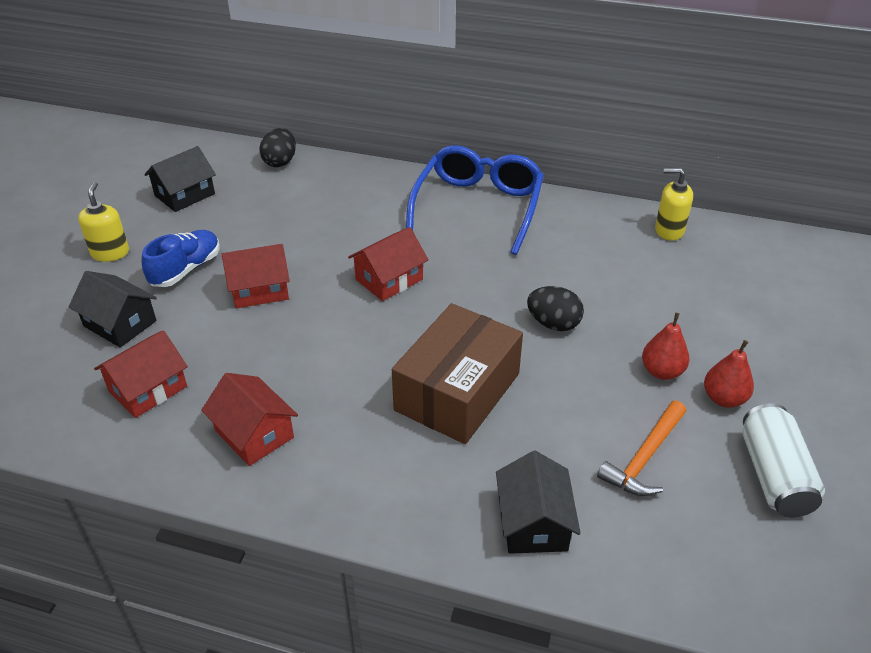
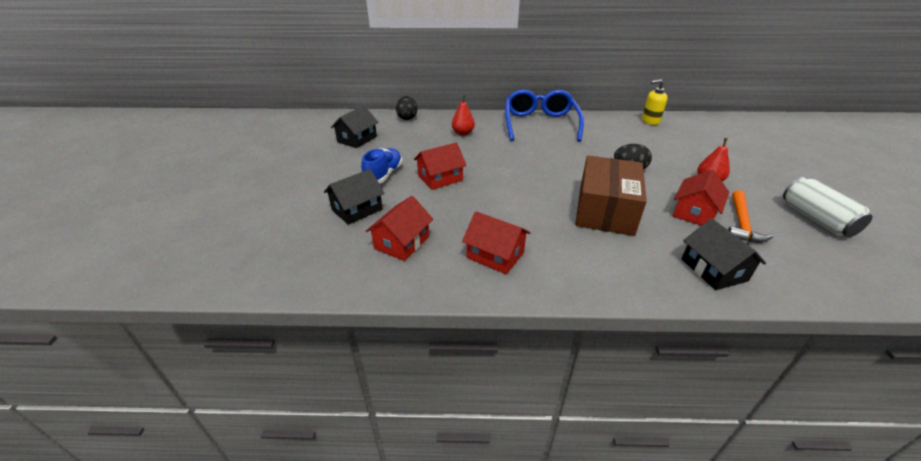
camera: 15 degrees left, 5 degrees down
(110, 253) = (325, 174): yellow soap dispenser -> none
(120, 323) = (357, 209): black house -> black house turned 60 degrees counterclockwise
(389, 279) = (517, 162): red house -> red house (694, 212)
(724, 399) = (753, 188): red pear -> red pear (463, 133)

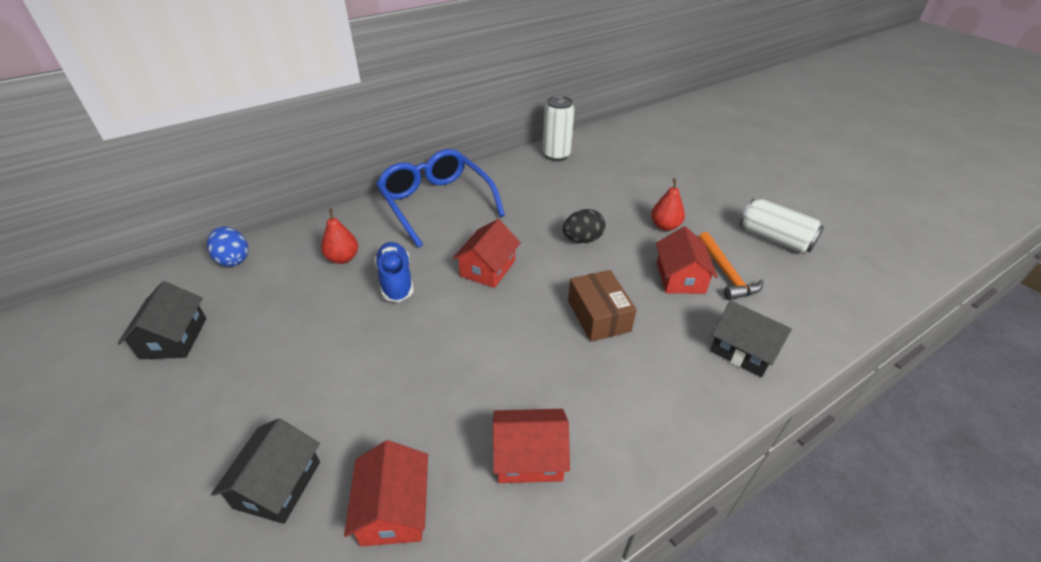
camera: 35 degrees left, 5 degrees up
(384, 175) = (274, 392): blue shoe -> blue shoe (396, 280)
(407, 118) = (233, 259): black egg -> blue egg
(440, 178) = (367, 358): red house -> red house (487, 268)
(605, 210) = (598, 316): brown box -> brown box, size x0.64
(650, 121) = (556, 155): yellow soap dispenser -> white can

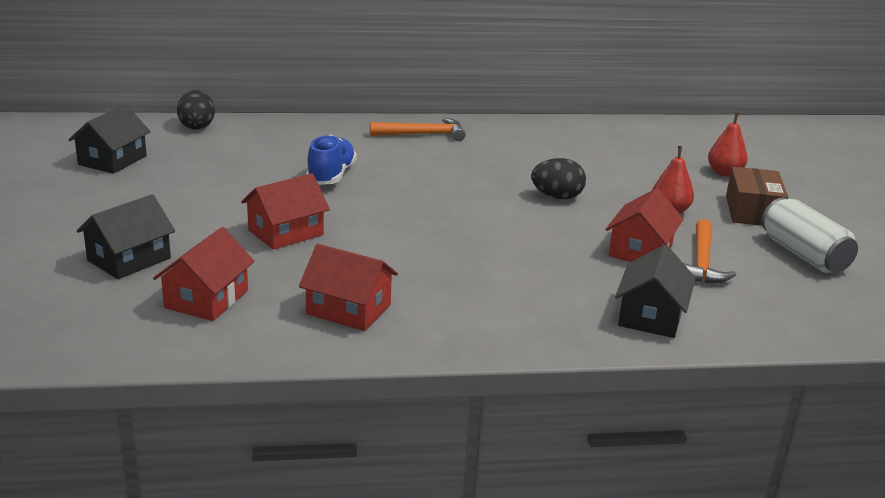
camera: 25 degrees right, 15 degrees down
(233, 259) = (197, 126): blue egg -> black egg
(343, 258) = (295, 149): red pear -> red pear (724, 173)
(436, 203) = (423, 134): blue glasses -> orange hammer
(487, 268) = (430, 191): red house -> red house (285, 232)
(556, 155) = (600, 130): white can -> none
(598, 316) = (513, 250): brown box -> brown box (752, 211)
(743, 350) = (651, 316): black house -> black house turned 45 degrees clockwise

